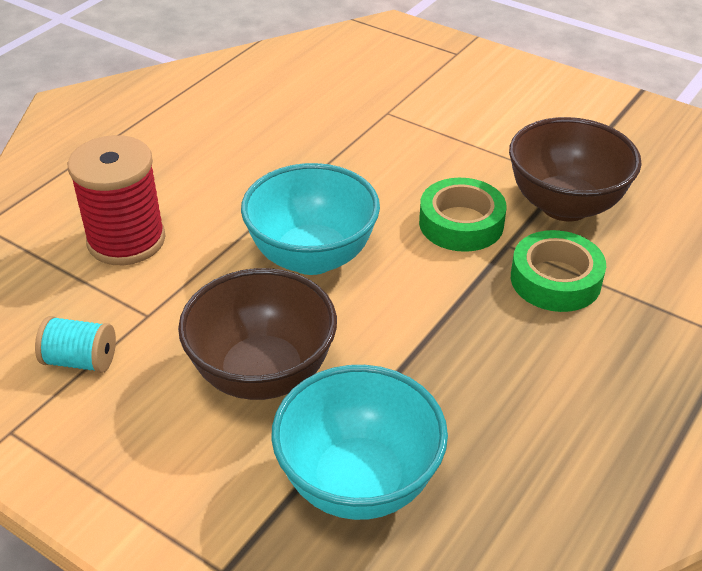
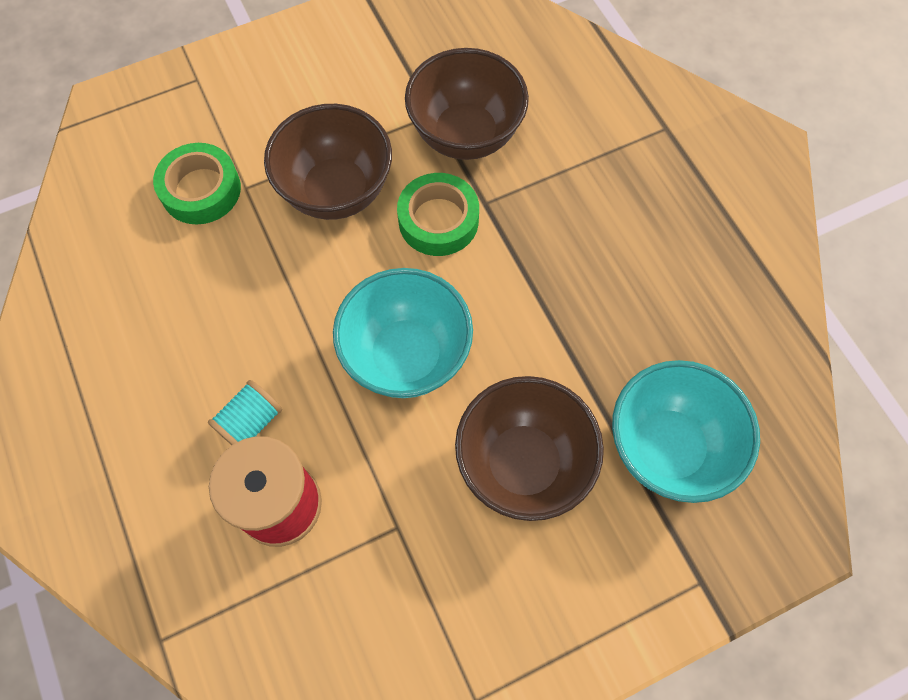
camera: 60 degrees left, 25 degrees up
(80, 360) = (422, 608): turquoise spool -> turquoise spool (250, 422)
(431, 157) = (336, 191): none -> brown bowl
(555, 280) = (544, 196): green tape -> green tape (201, 190)

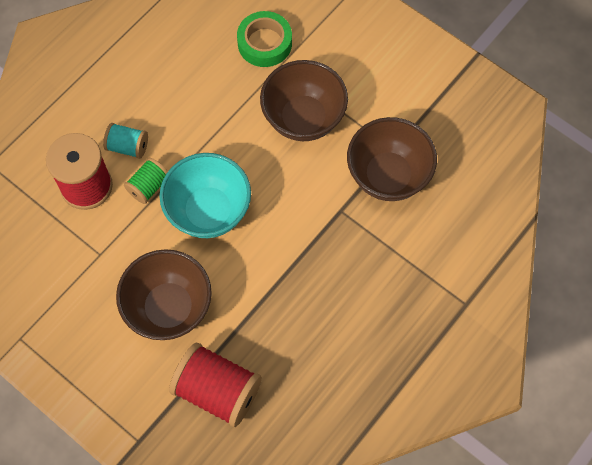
camera: 65 degrees right, 0 degrees up
(328, 418) = (149, 186): none -> green spool
(438, 220) = (313, 188): green tape -> none
(667, 447) = (217, 391): turquoise bowl -> red spool

